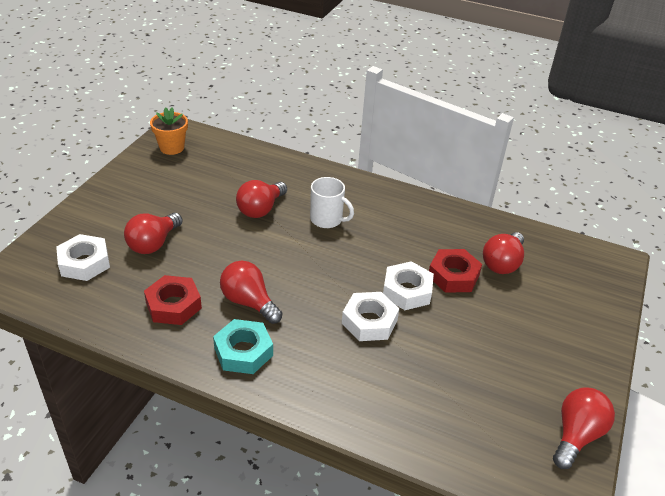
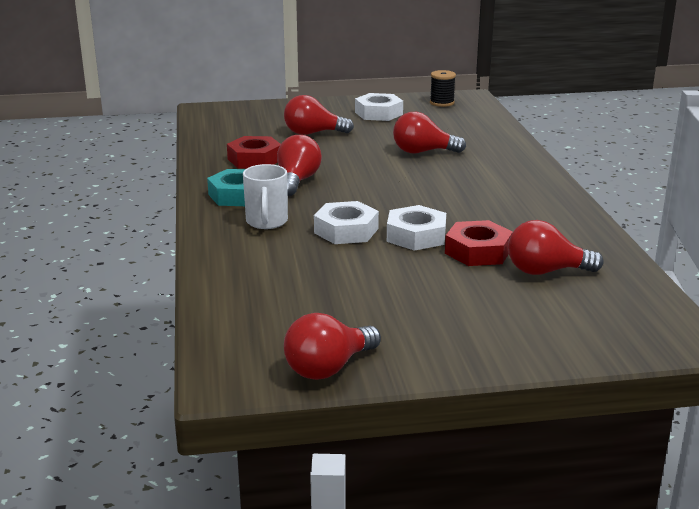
camera: 60 degrees right, 15 degrees down
(84, 263) = (257, 122): white nut -> white nut (378, 113)
(172, 147) = (442, 103): orange flower pot -> black spool
(327, 219) = (458, 178): white mug -> white mug (266, 222)
(576, 435) = (328, 368): red light bulb -> red light bulb turned 135 degrees clockwise

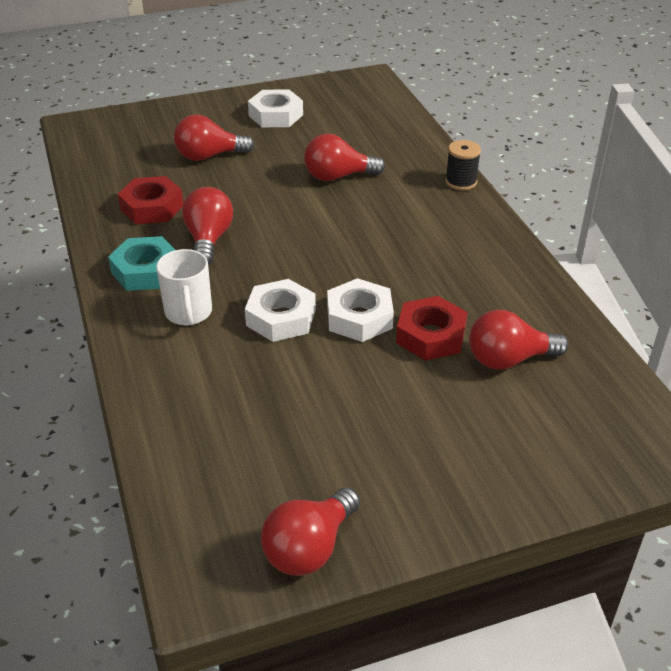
camera: 10 degrees left, 15 degrees up
(442, 103) = (342, 91): black spool -> black spool (461, 182)

